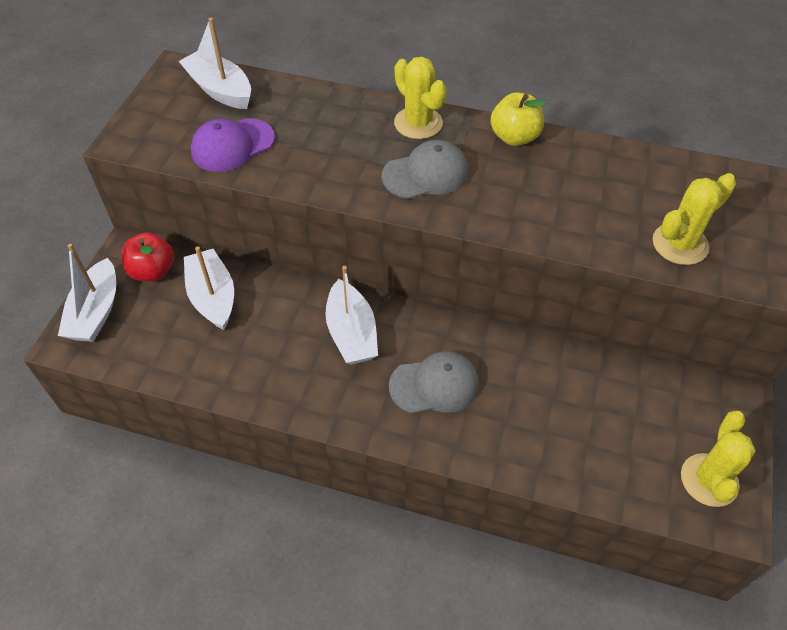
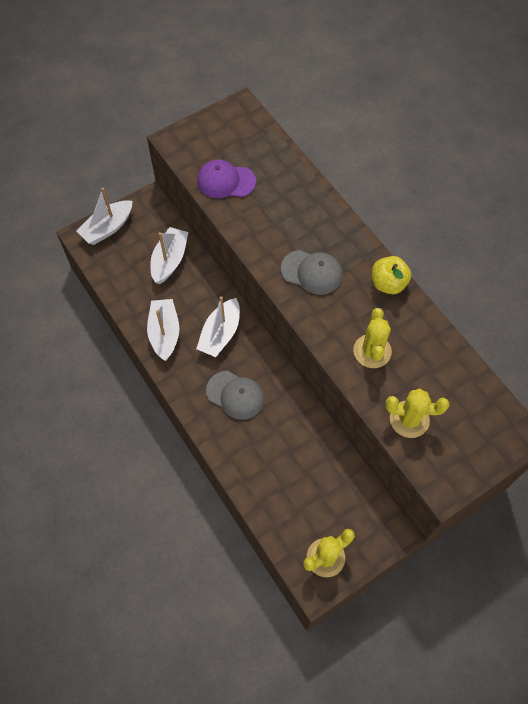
camera: 40 degrees right, 10 degrees up
(153, 271) = (153, 223): red apple -> none
(220, 90) = (252, 137): white boat -> white boat (164, 333)
(418, 123) = (341, 235): yellow cactus -> yellow cactus (372, 351)

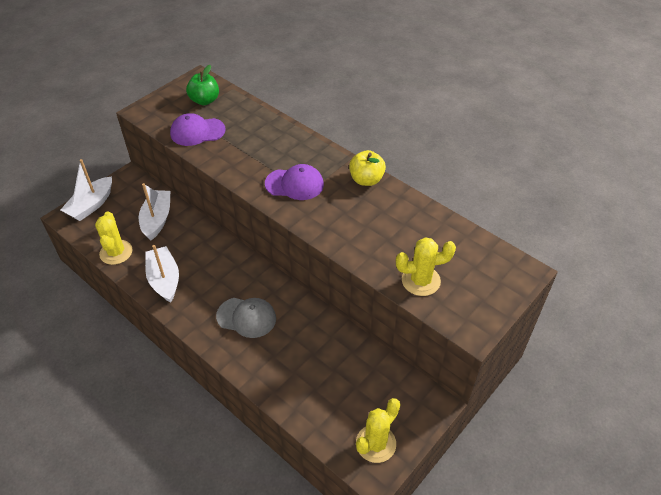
camera: 15 degrees left, 15 degrees down
(220, 334) = (219, 269): white boat -> none
(241, 140) = (204, 100): none -> green apple
(312, 272) = (294, 184): grey cap -> purple cap
(372, 351) = (368, 233): yellow cactus -> yellow cactus (116, 252)

